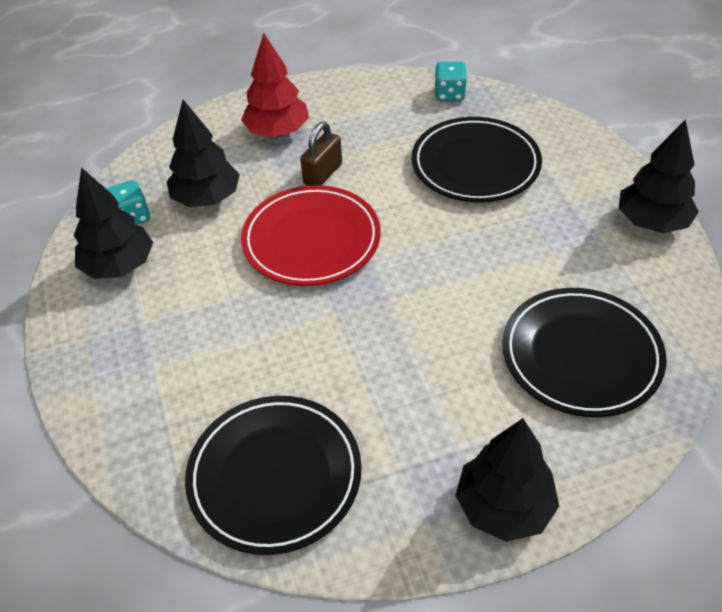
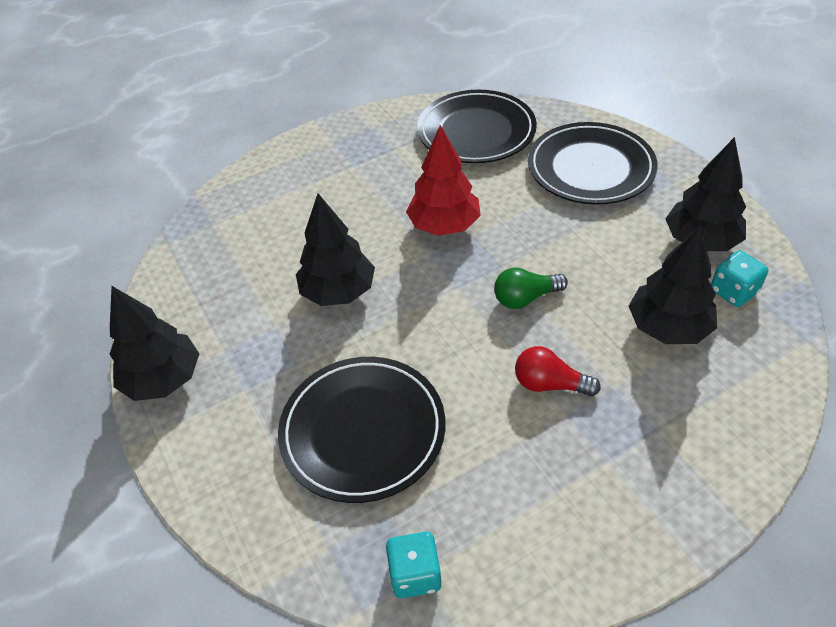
camera: 170 degrees right, 0 degrees up
(277, 132) = (644, 446): red tree -> red tree (444, 225)
(311, 240) = (525, 298): red plate -> green light bulb
(323, 174) = (550, 384): brown padlock -> red light bulb
(504, 506) = (323, 142): black tree -> black tree (338, 292)
(581, 355) = (261, 237): black plate -> black plate (590, 168)

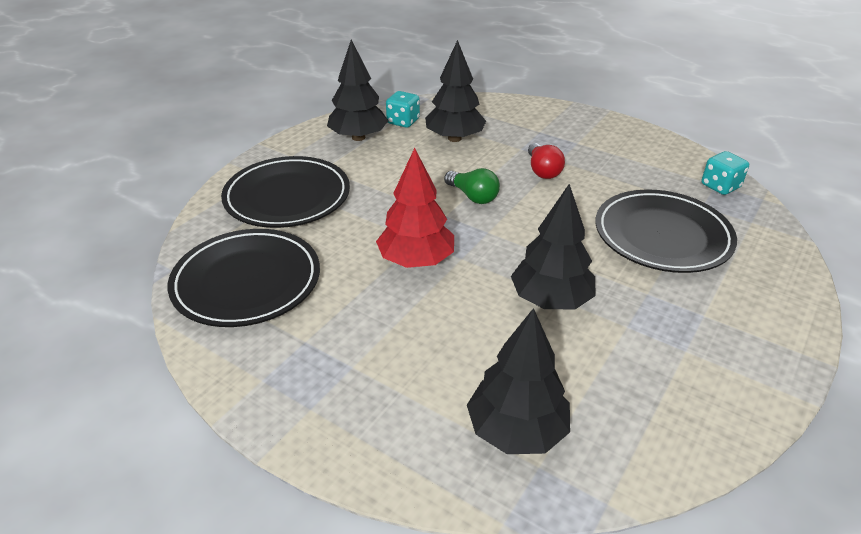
camera: 120 degrees left, 10 degrees down
(163, 379) = (757, 379): black tree -> black tree (516, 430)

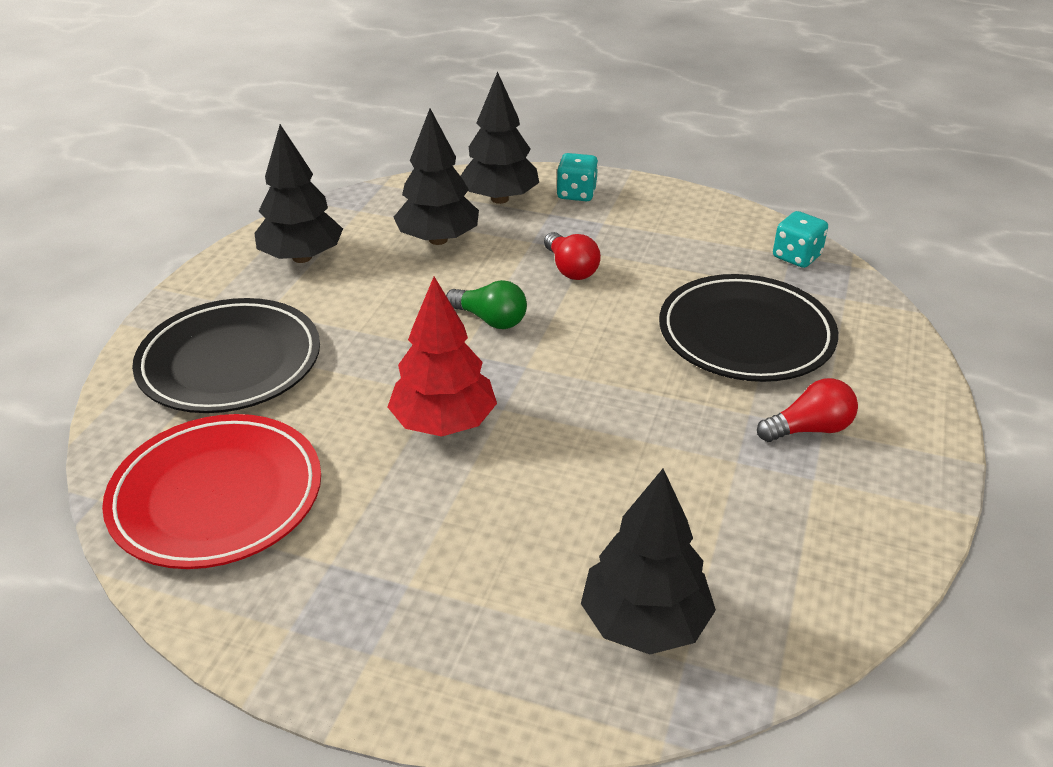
camera: 15 degrees left, 0 degrees up
(247, 282) = (217, 496): black plate -> red plate
(403, 121) = (358, 224): turquoise dice -> turquoise dice (576, 194)
(551, 300) = (634, 444): black tree -> black tree (500, 199)
(693, 313) = (809, 429): none -> red light bulb

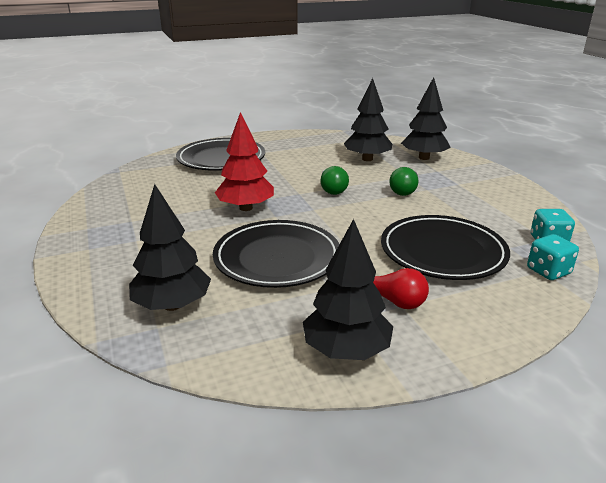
camera: 50 degrees right, 10 degrees down
(217, 496) = (144, 187): red plate -> none
(302, 257) = (305, 144): black tree -> black tree (346, 350)
(570, 269) = (404, 191): red light bulb -> green light bulb
(576, 194) = (466, 170): turquoise dice -> turquoise dice (548, 271)
(622, 467) = (277, 258): none -> black plate

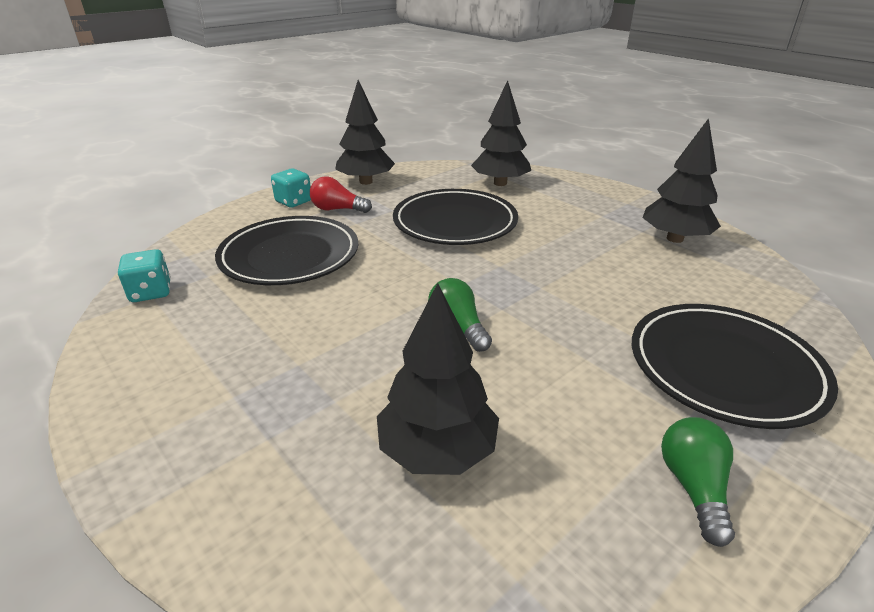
camera: 160 degrees right, 5 degrees up
(246, 208) = (546, 269): red tree -> none
(404, 191) = (338, 350): green light bulb -> green light bulb (693, 487)
(424, 158) = (294, 499): black tree -> black tree (674, 239)
(548, 271) = (182, 255): turquoise dice -> turquoise dice (294, 202)

